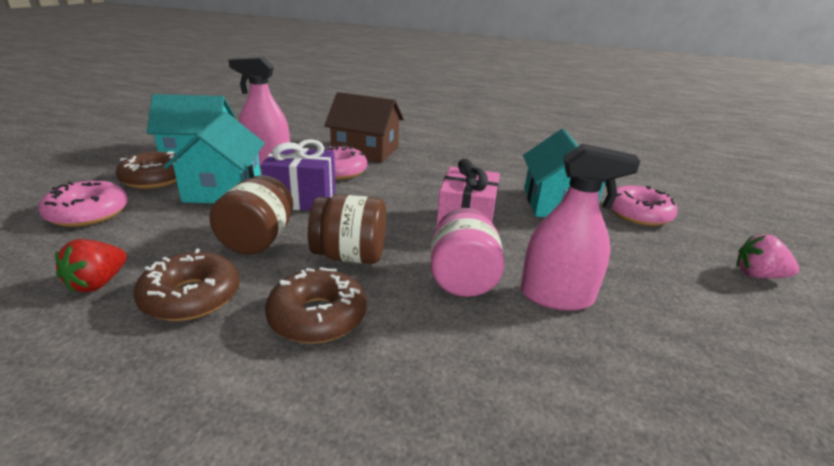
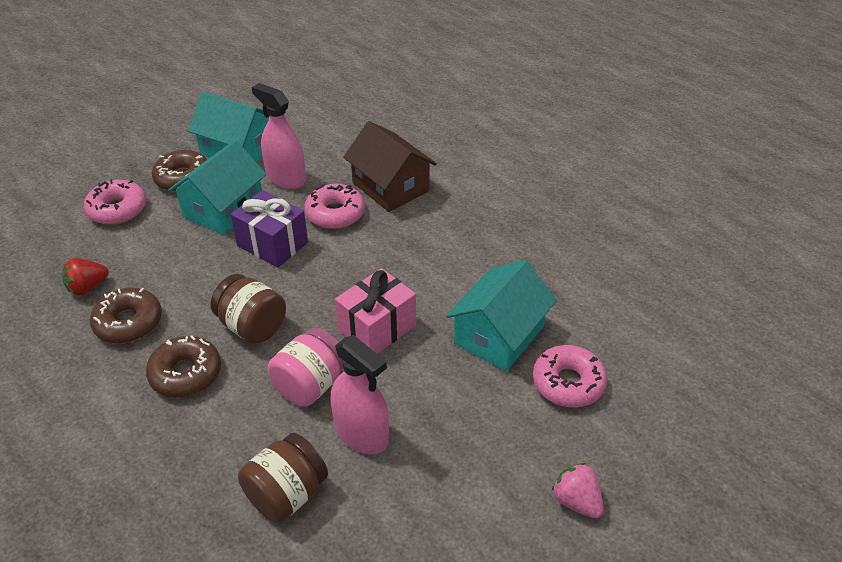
camera: 35 degrees right, 15 degrees up
(258, 240) = (204, 283): brown jar -> brown jar (286, 495)

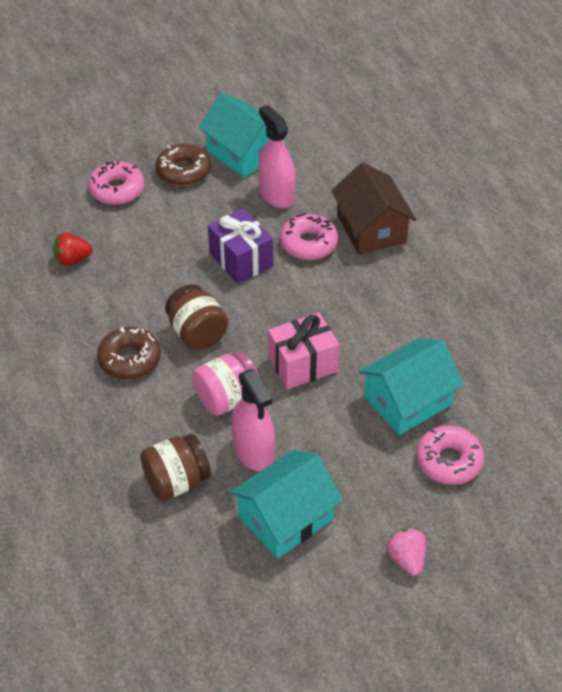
camera: 20 degrees right, 5 degrees up
(128, 323) = (97, 301): brown donut -> none
(223, 209) = (209, 212): turquoise house -> turquoise house (286, 518)

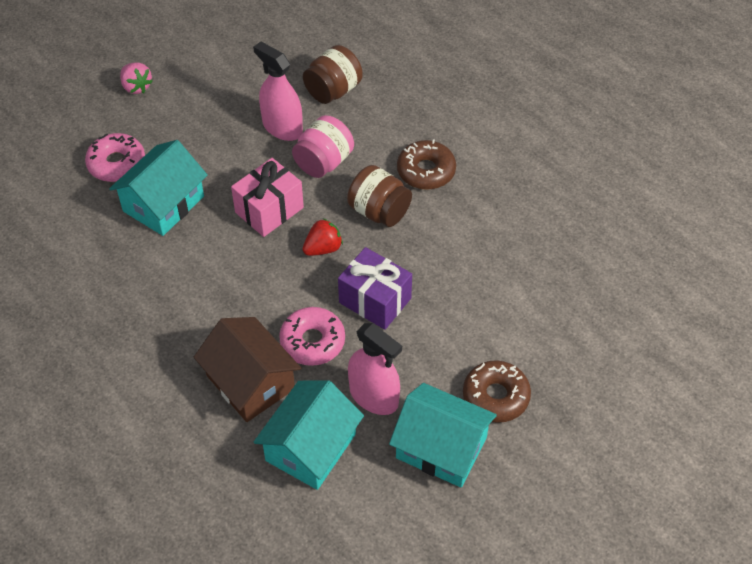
camera: 160 degrees right, 5 degrees up
(72, 259) = (542, 250): red strawberry -> red strawberry (323, 248)
(117, 190) = (553, 347): pink donut -> none
(286, 518) = (237, 89): turquoise house -> turquoise house (310, 447)

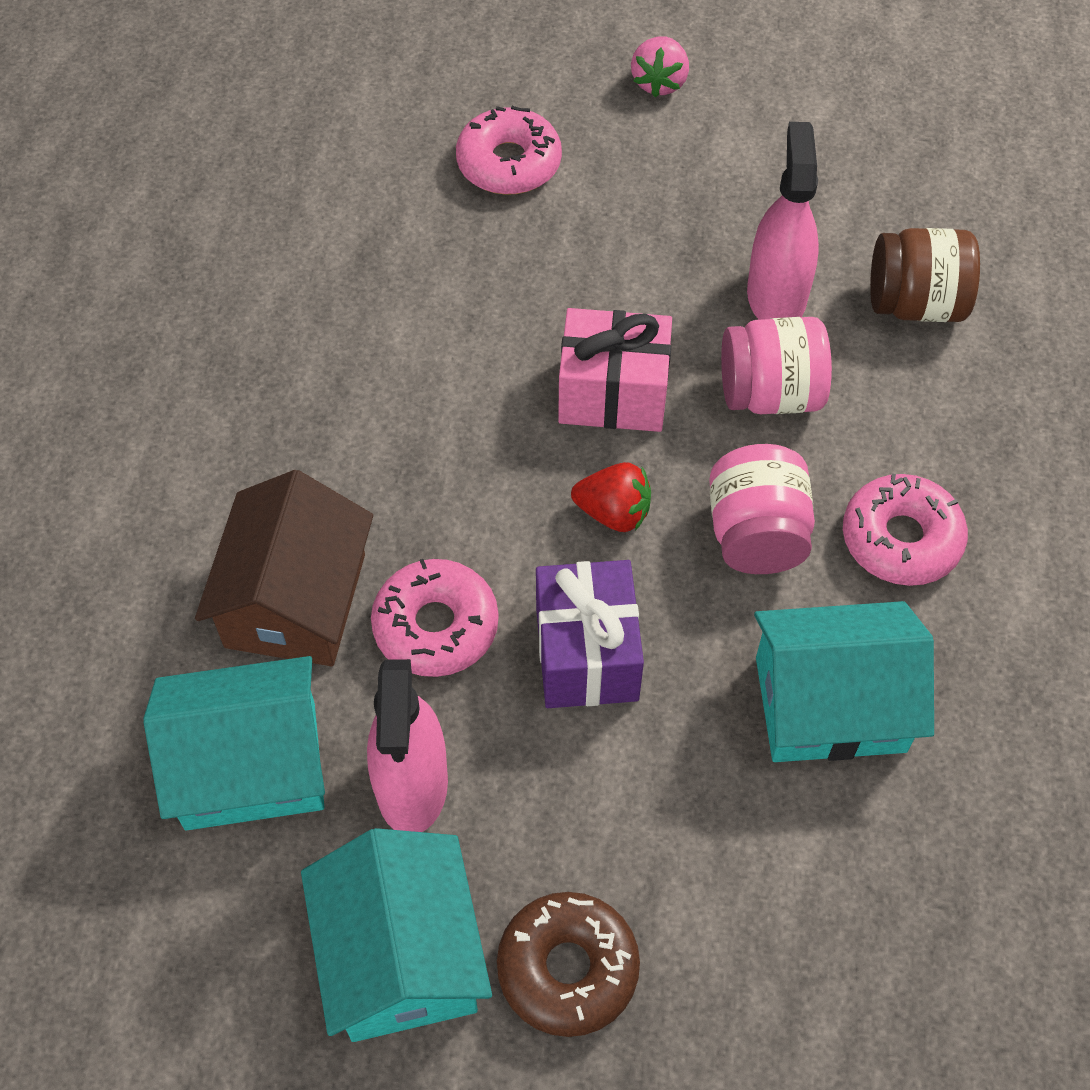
camera: 50 degrees right, 5 degrees up
(163, 204) = (496, 265): turquoise house -> turquoise house (830, 704)
(379, 211) = (756, 534): brown jar -> pink jar
(426, 171) = (901, 539): brown donut -> pink donut

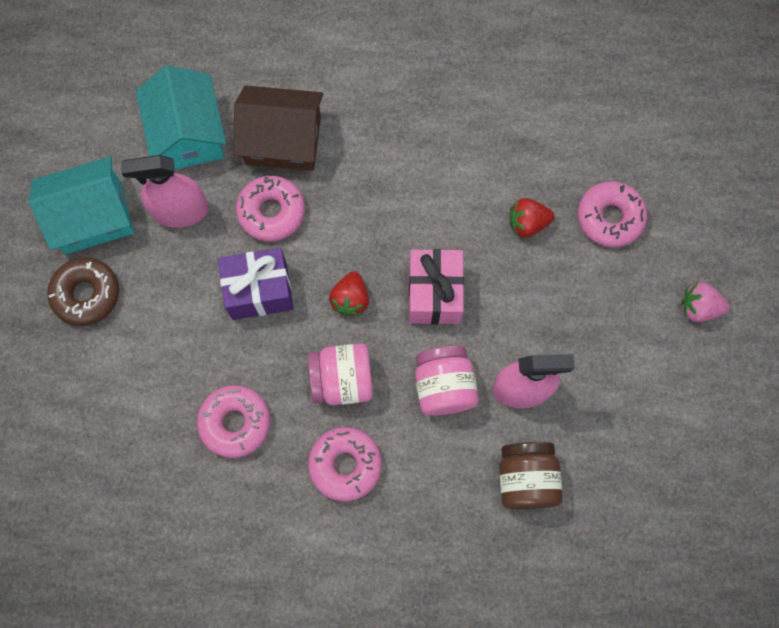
camera: 85 degrees right, 15 degrees up
(505, 262) = (527, 223): none -> red strawberry
(830, 704) = (235, 423): turquoise house -> pink donut

